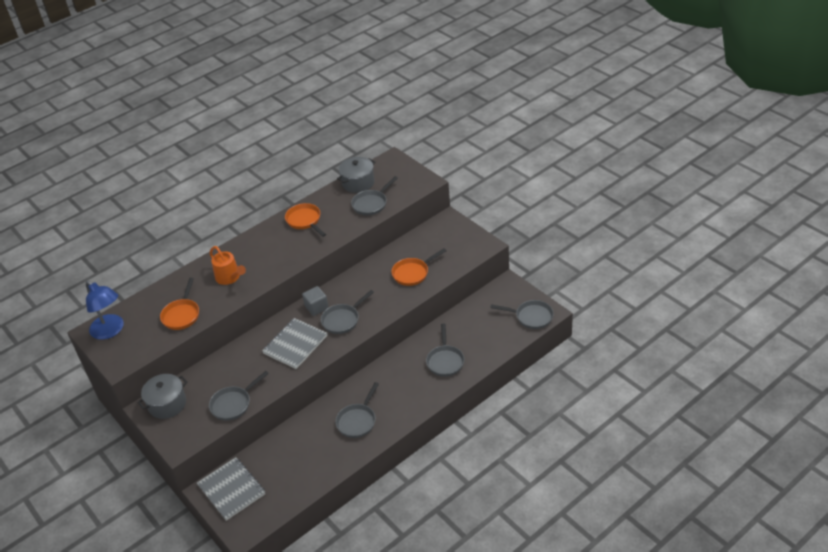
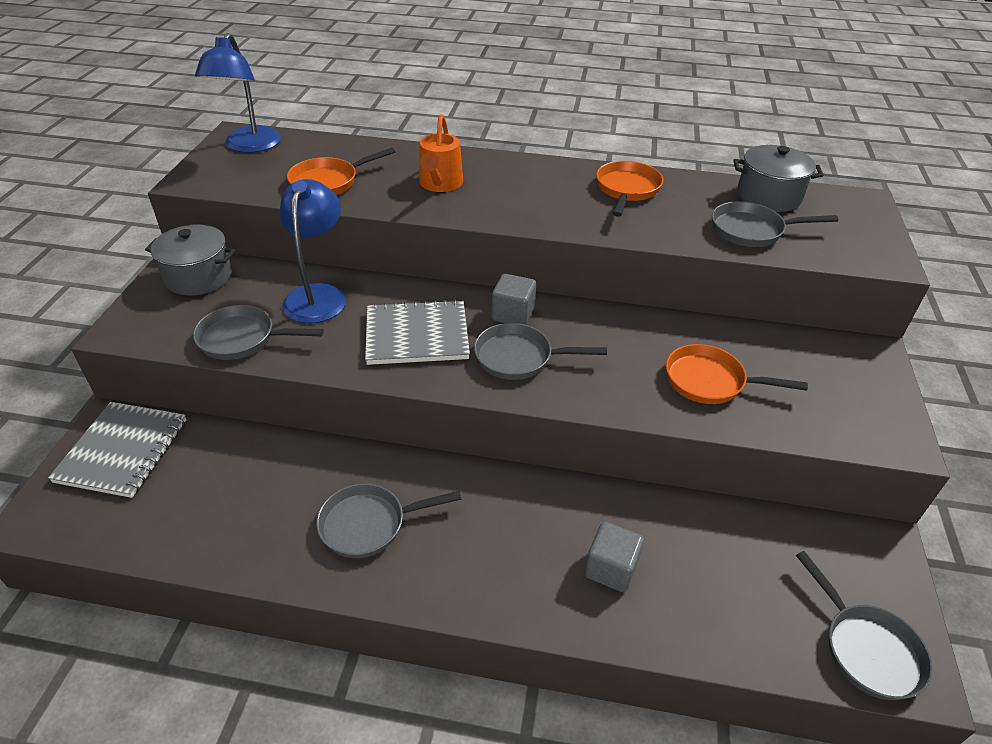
camera: 45 degrees right, 0 degrees up
(231, 365) = (318, 295): none -> blue lamp
(445, 361) = (611, 568): grey pan -> grey cube

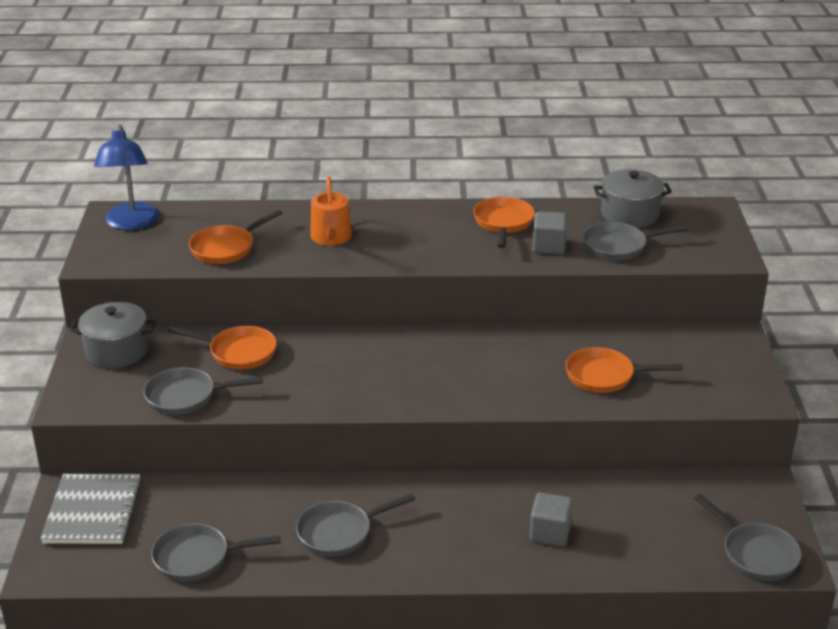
camera: 10 degrees left, 10 degrees down
(318, 295) = (238, 352): blue lamp -> orange pan
(417, 335) = (343, 373): grey notebook -> none
(513, 314) = (422, 346): grey cube -> grey cube (548, 246)
(519, 357) = (438, 379): grey pan -> grey pan (197, 558)

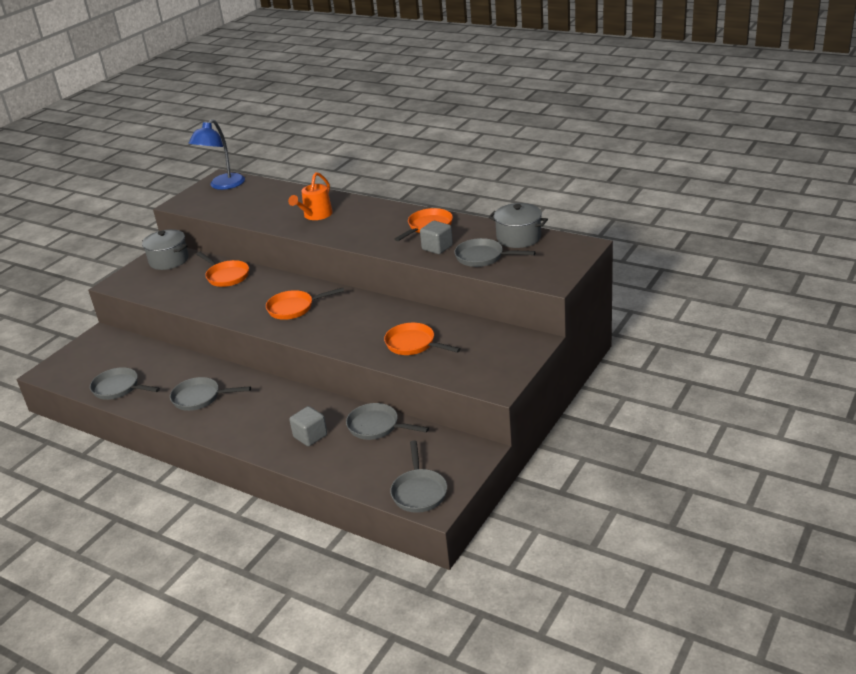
camera: 35 degrees right, 0 degrees up
(92, 511) = (99, 348): grey notebook -> none
(186, 397) = (173, 294): grey pan -> grey pan (376, 426)
(226, 248) = (252, 209): orange pan -> orange pan (294, 308)

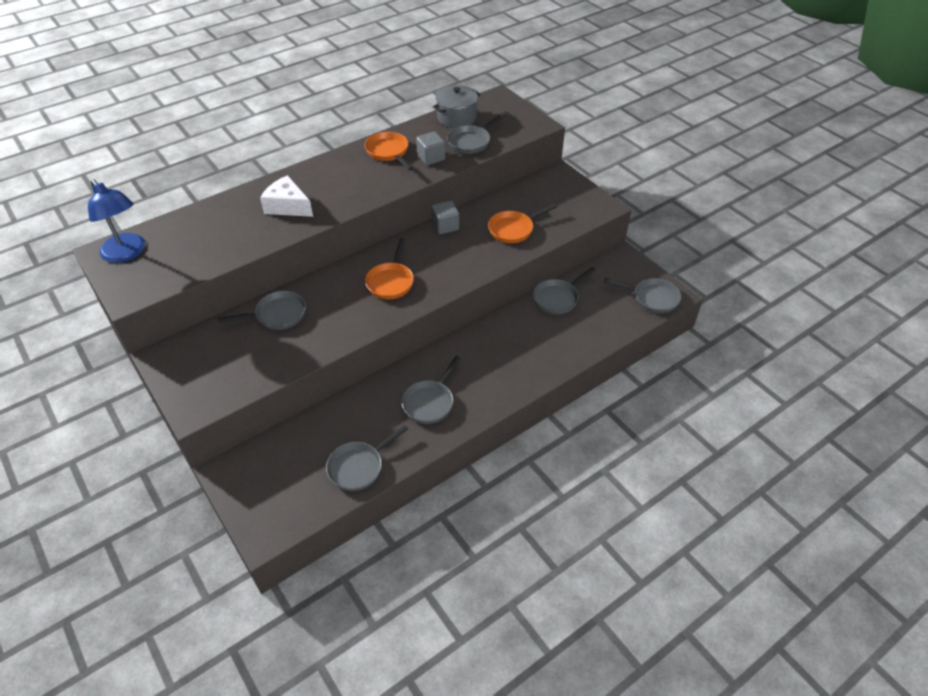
camera: 70 degrees left, 15 degrees up
(169, 260) = (188, 354): grey pot -> none
(226, 276) = (277, 315): orange pan -> grey pan
(310, 436) = (544, 340): grey cube -> grey cube (445, 226)
(316, 215) = (287, 206): orange watering can -> white cheese

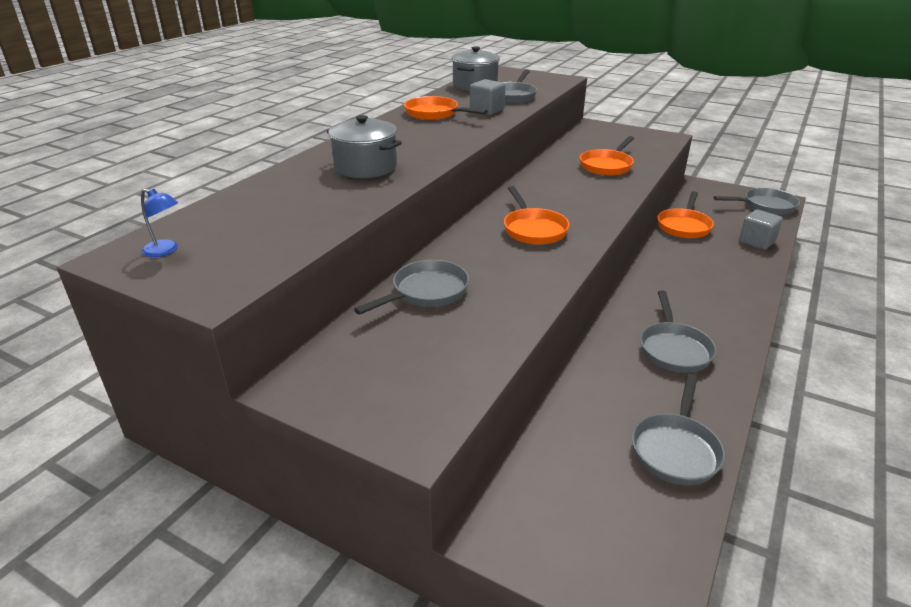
camera: 25 degrees left, 15 degrees down
(127, 253) = (166, 250): blue lamp -> blue lamp, size x0.45
(287, 206) = (365, 167): white cheese -> grey pot
(445, 226) = (535, 177): grey cube -> grey cube (756, 242)
(558, 298) = (684, 226): grey pan -> orange pan

